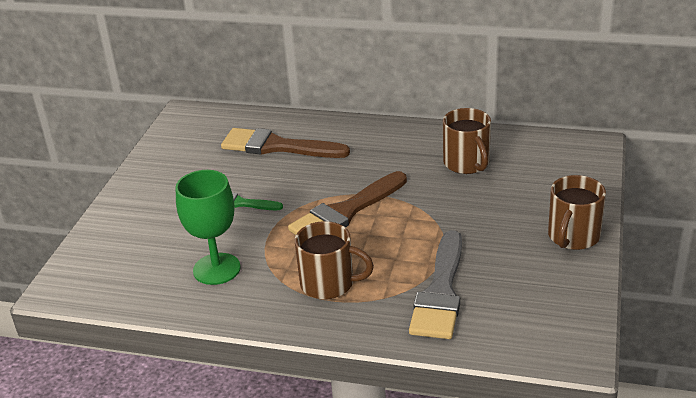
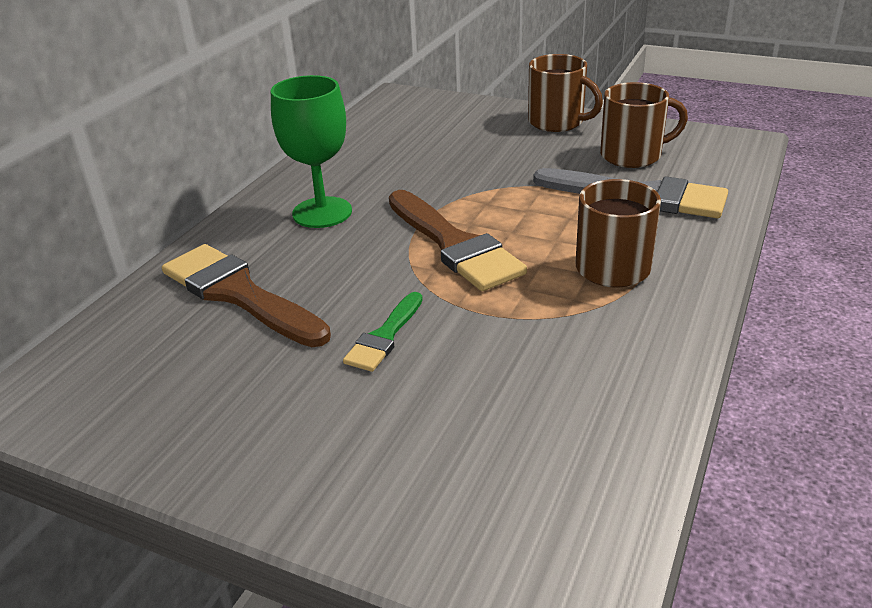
camera: 80 degrees left, 0 degrees up
(216, 269) = (559, 366): green goblet -> green goblet (322, 212)
(277, 146) = (239, 294): brown brush -> brown brush turned 105 degrees clockwise
(467, 163) = (390, 159): brown mug -> brown mug (633, 155)

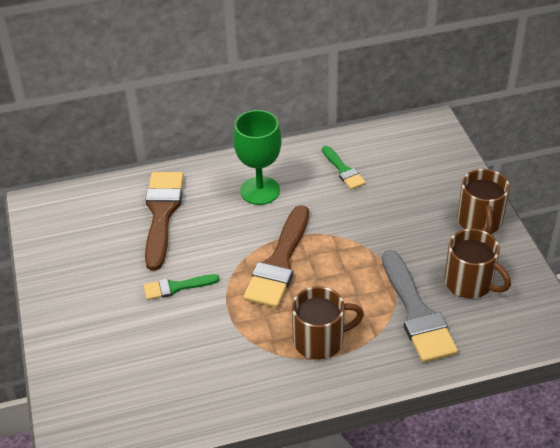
camera: 50 degrees right, 10 degrees up
(378, 156) = (343, 170): none -> green brush

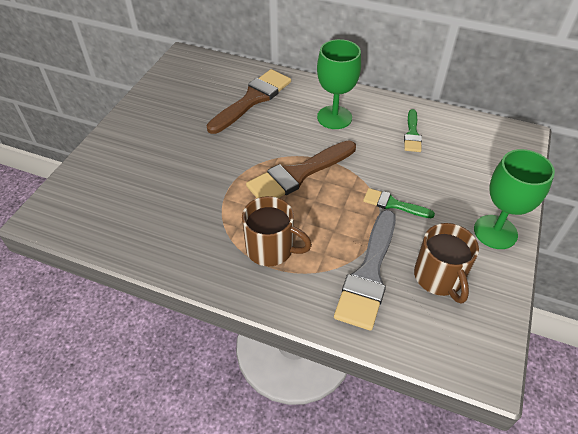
camera: 35 degrees right, 5 degrees up
(176, 287) = (212, 152): green brush -> green brush (393, 204)
(480, 221) = (495, 232): brown mug -> green goblet

